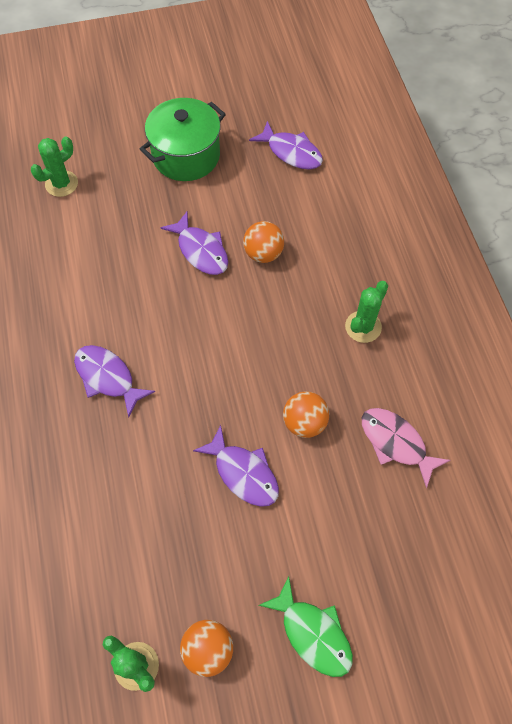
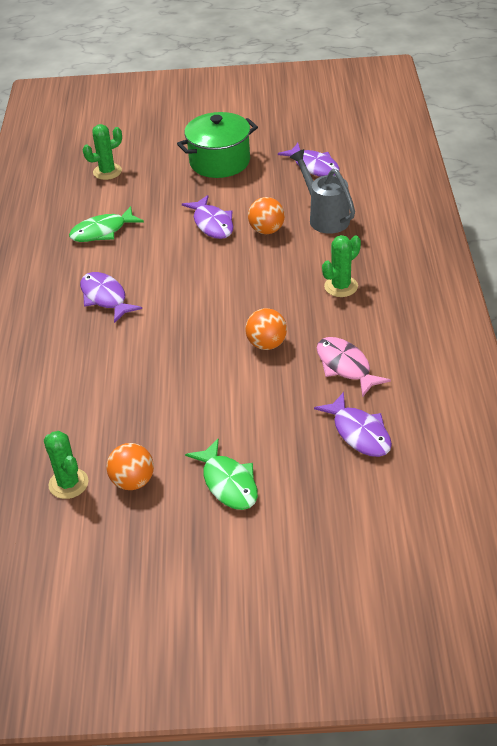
camera: 15 degrees right, 20 degrees down
(79, 277) = (102, 231): none -> green fish
(243, 473) = (201, 371): purple fish -> purple fish (359, 433)
(322, 227) = (325, 217): none -> grey watering can

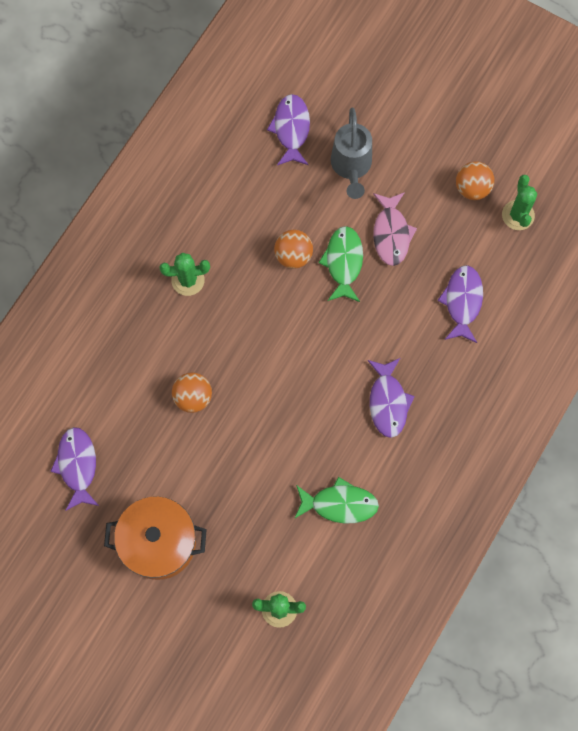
camera: 150 degrees left, 30 degrees up
(212, 224) = (233, 442): purple fish -> purple fish (462, 302)
(220, 162) = (159, 542): green pot -> orange pot
(228, 483) = (408, 145): green fish -> green fish (343, 262)
(325, 217) = (129, 378): grey watering can -> grey watering can (351, 167)
(345, 366) = (253, 193): pink fish -> pink fish (391, 234)

